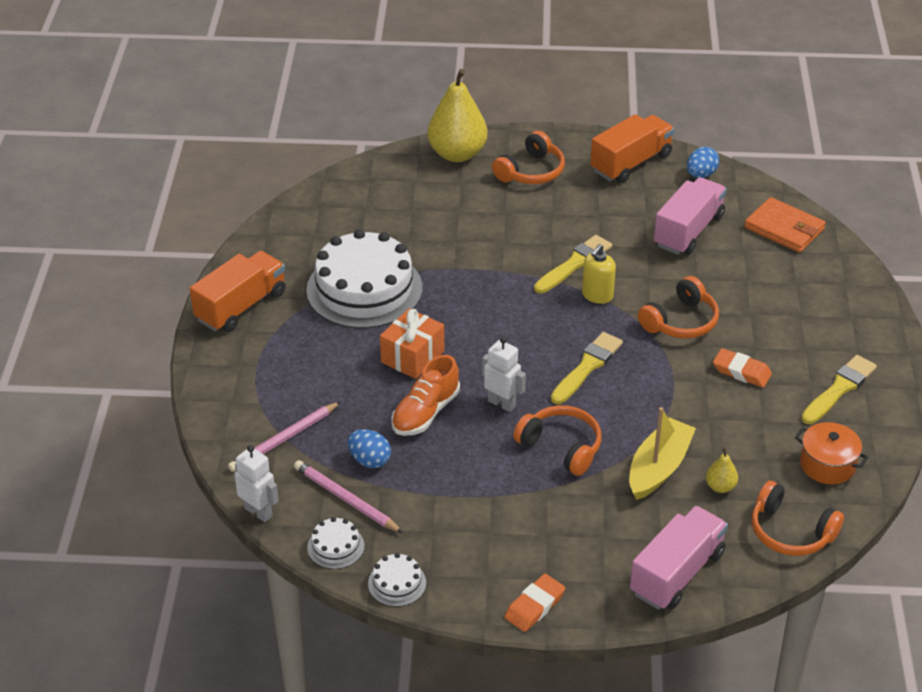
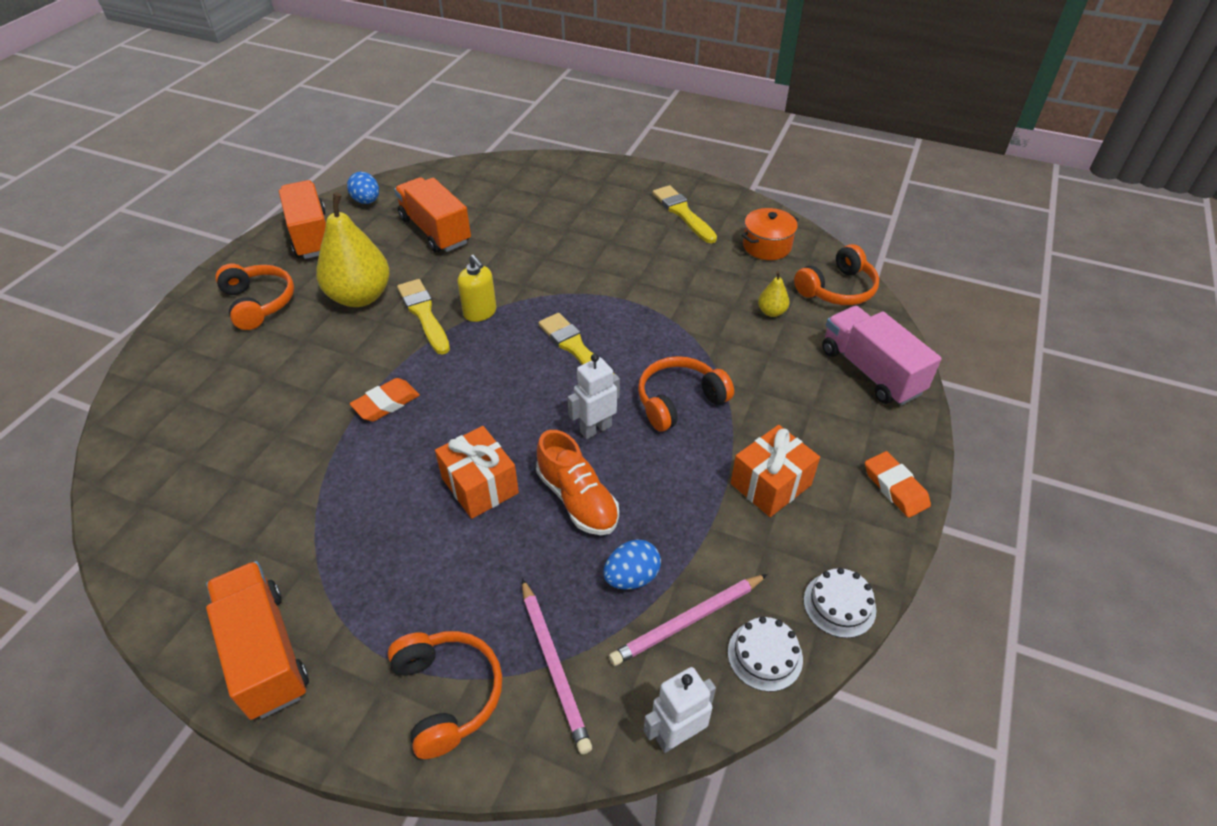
camera: 70 degrees left, 5 degrees up
(364, 289) = (333, 500): white cake -> none
(457, 154) = (174, 350): yellow pear -> yellow pear (360, 297)
(497, 523) = (770, 484): none -> orange gift
(658, 467) = (734, 342): yellow boat -> none
(680, 321) = (551, 271): orange headphones -> orange headphones (447, 694)
(688, 231) = (435, 231): pink truck -> orange truck
(741, 371) = (635, 256): orange eraser -> orange eraser (386, 403)
(784, 228) = (474, 180): orange wallet -> none

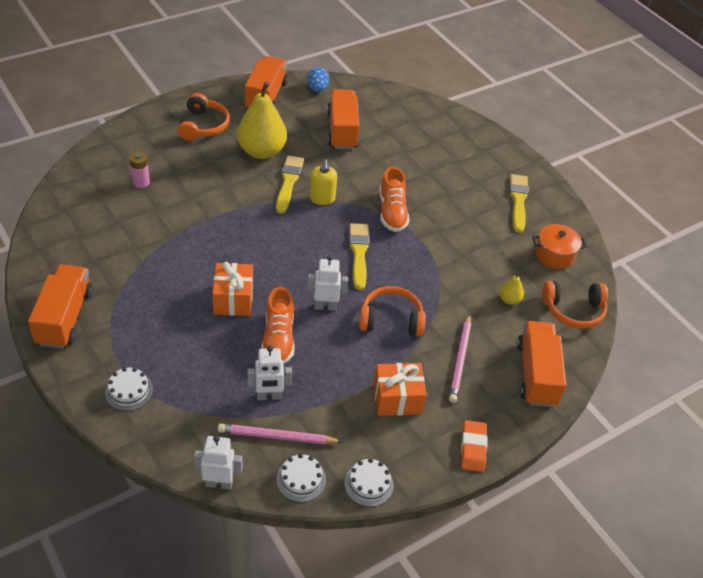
camera: 30 degrees right, 0 degrees up
(230, 410) = (141, 182): none -> pink battery
(386, 403) = (223, 224): orange eraser -> none
(447, 694) = (129, 391): orange headphones -> white cake
(554, 665) = (190, 412): pink pencil -> pink pencil (460, 360)
(570, 287) = (392, 212): none -> orange shoe
(631, 577) = (269, 396): blue egg -> white robot
(870, 371) = (536, 374): pink truck -> orange truck

